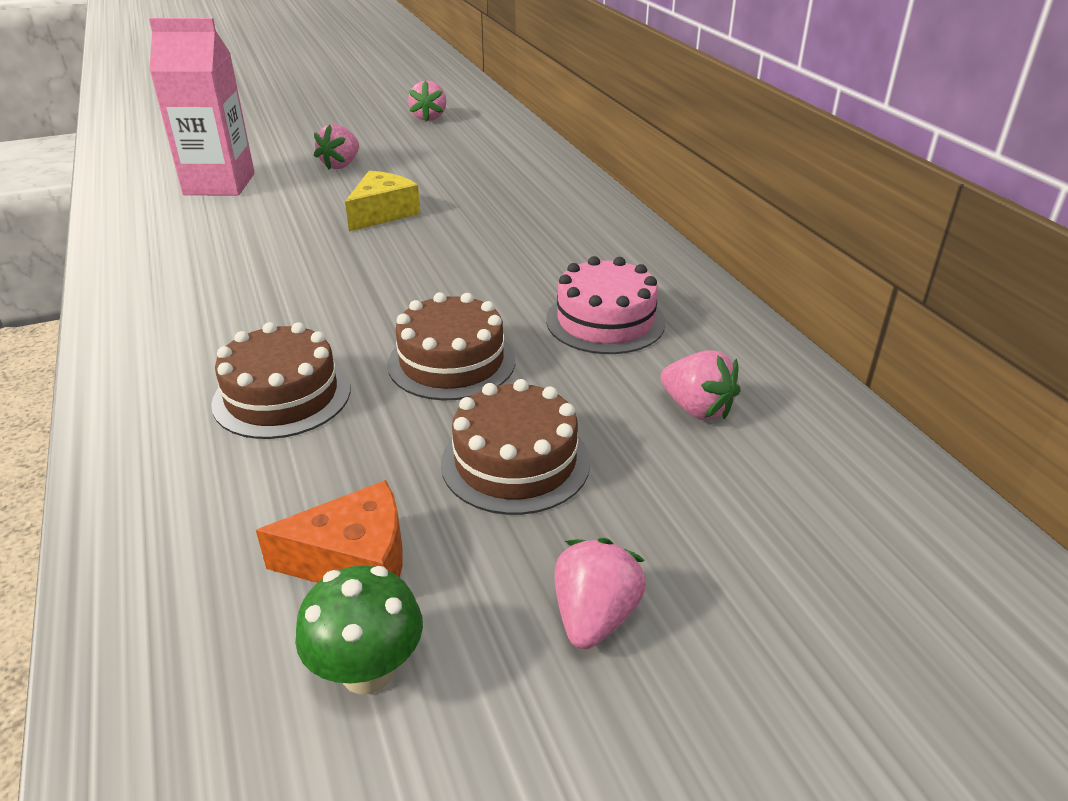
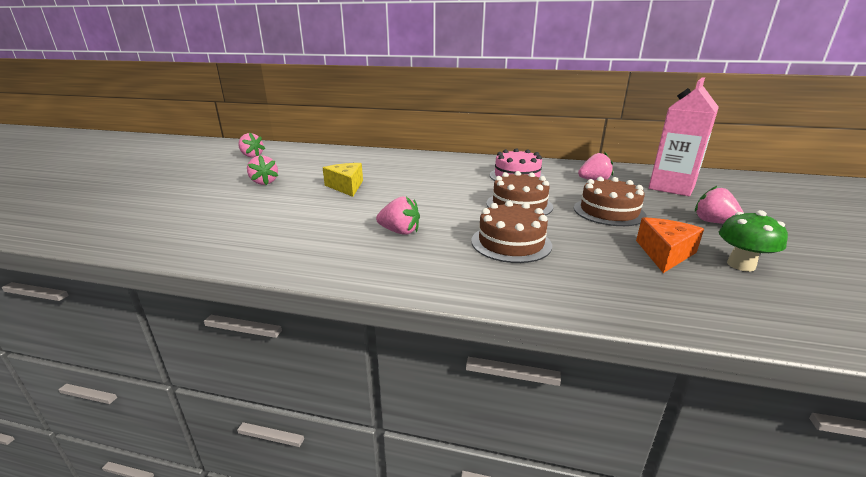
camera: 55 degrees left, 10 degrees down
(219, 184) = (213, 213): pink carton -> pink carton (671, 187)
(255, 303) = (400, 231): none -> pink strawberry

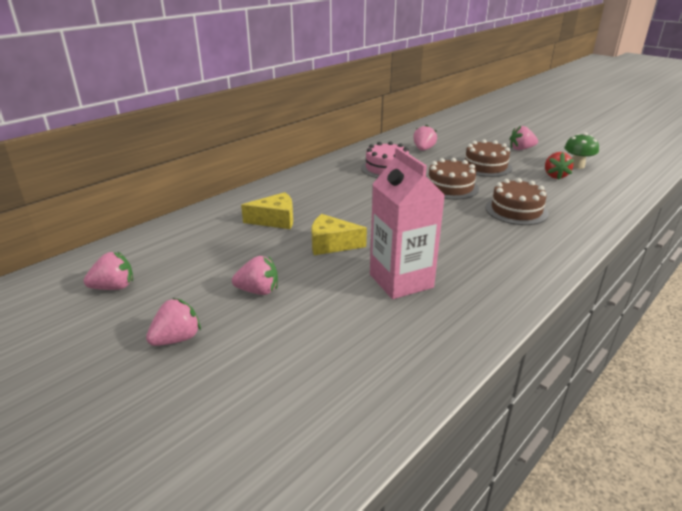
camera: 60 degrees left, 5 degrees up
(367, 166) = (275, 220): none -> yellow cheese
(400, 231) = (470, 243): pink strawberry -> pink strawberry (177, 339)
(664, 253) = (555, 176): orange cheese -> red strawberry
(671, 187) = (458, 136): pink carton -> pink carton (401, 281)

